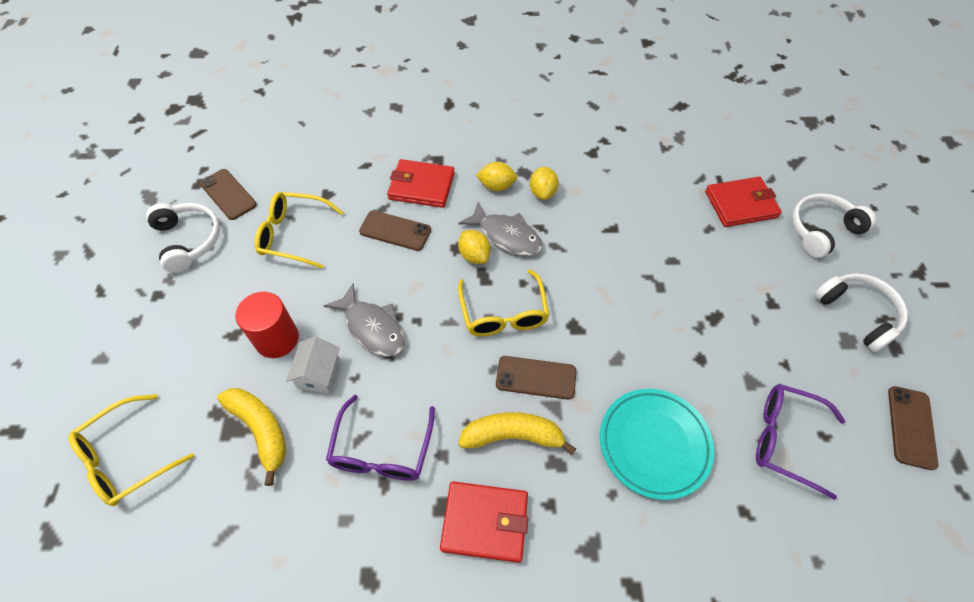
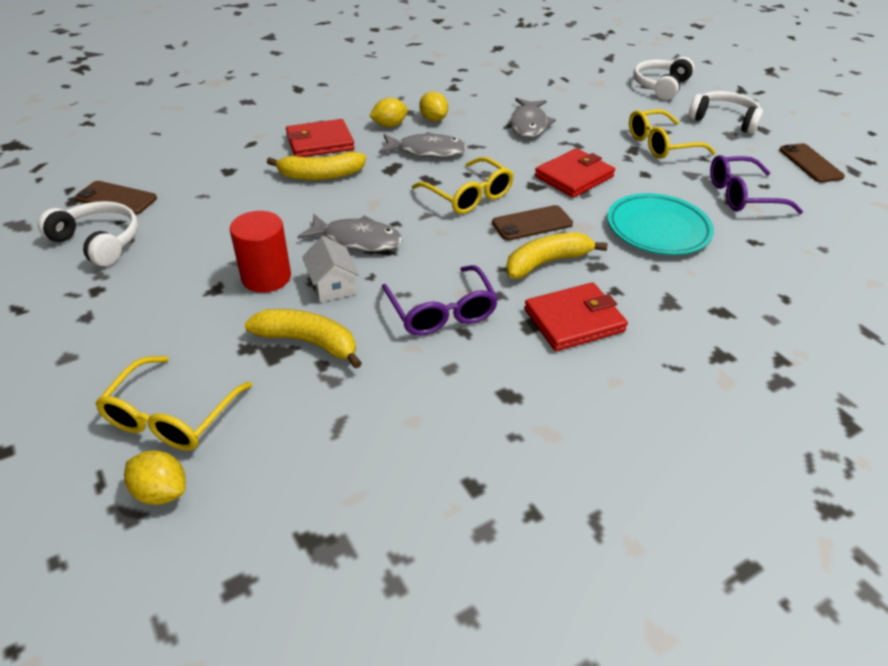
camera: 30 degrees left, 15 degrees down
(294, 235) = (218, 205): yellow glasses -> yellow glasses (661, 144)
(395, 231) = (321, 175): brown phone -> yellow banana
(474, 255) = (409, 170): yellow lemon -> yellow lemon (161, 491)
(631, 236) = (529, 124): none -> grey fish
(740, 204) = (593, 87): red wallet -> red wallet (574, 177)

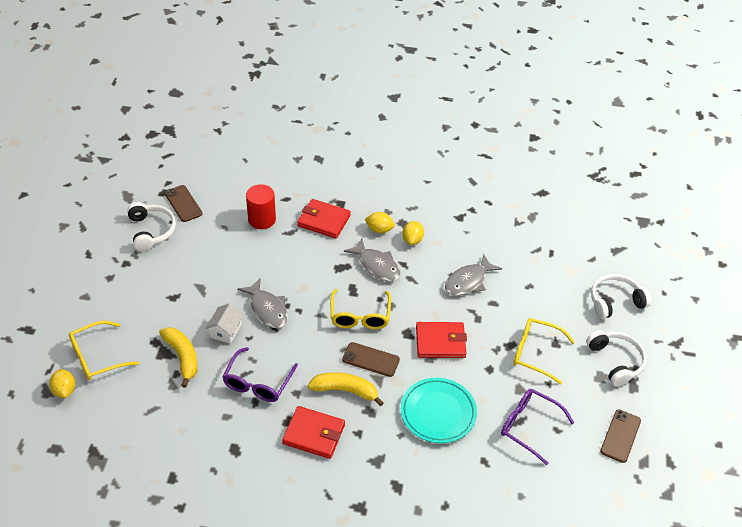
camera: 40 degrees right, 5 degrees up
(266, 277) = (202, 305): red cylinder -> red cylinder (262, 219)
(321, 175) = (297, 249): yellow banana -> none

